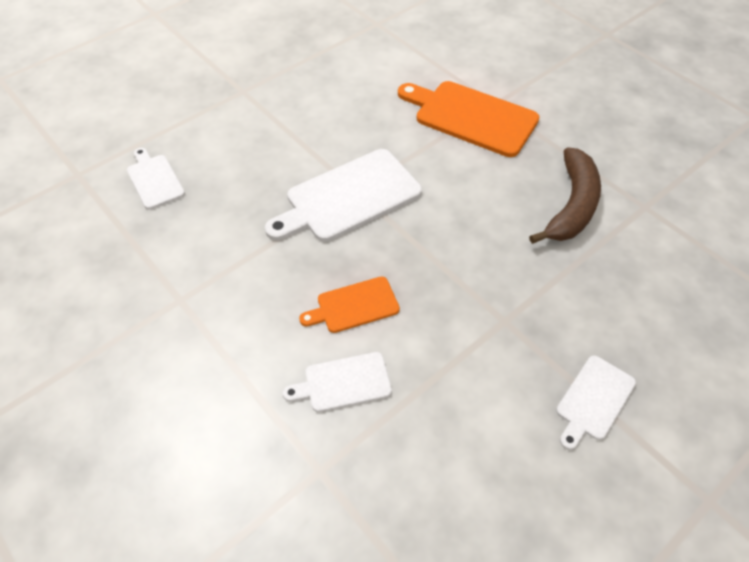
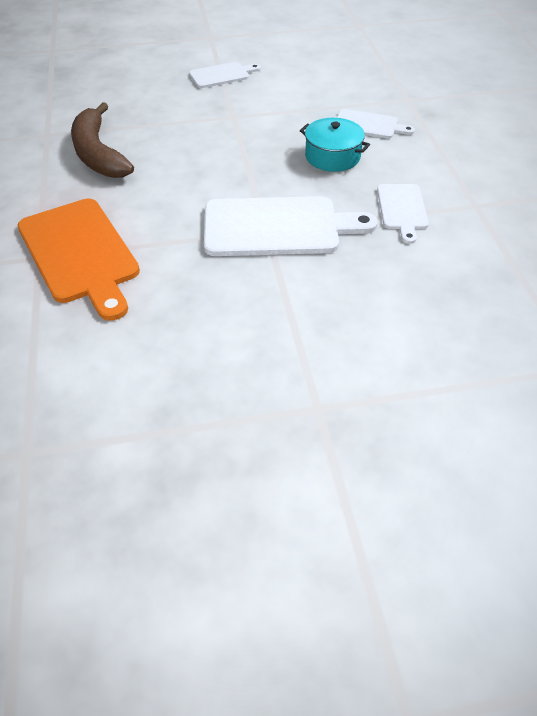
camera: 150 degrees left, 5 degrees down
(154, 179) = (479, 322): white cutting board -> white cutting board (402, 209)
(354, 305) = (332, 156): orange cutting board -> turquoise pot
(572, 205) = (98, 154): brown banana -> brown banana turned 75 degrees counterclockwise

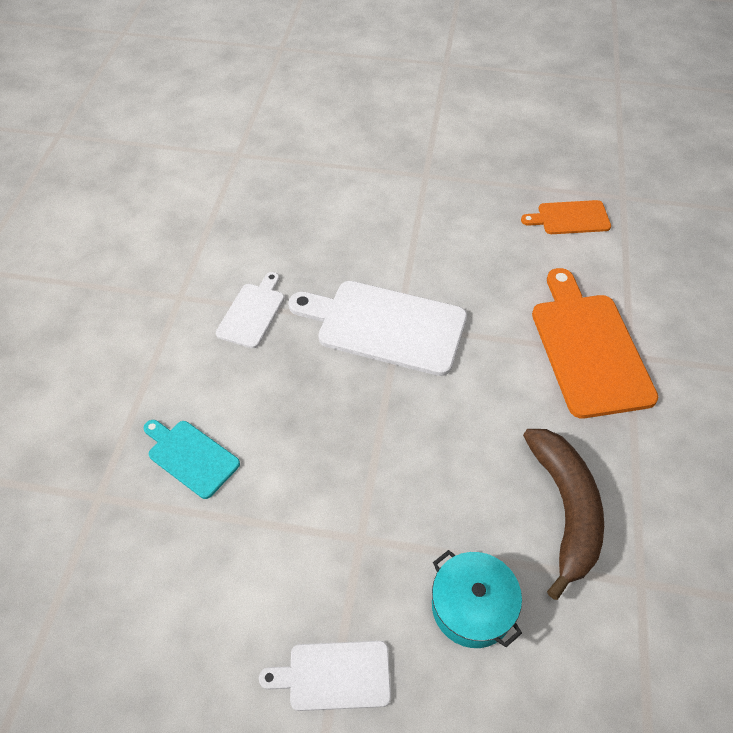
camera: 160 degrees left, 5 degrees up
(104, 395) = (570, 218): none -> orange cutting board
(332, 156) = (273, 411): turquoise pot -> turquoise pot (472, 607)
(369, 125) = (191, 456): white cutting board -> turquoise cutting board

